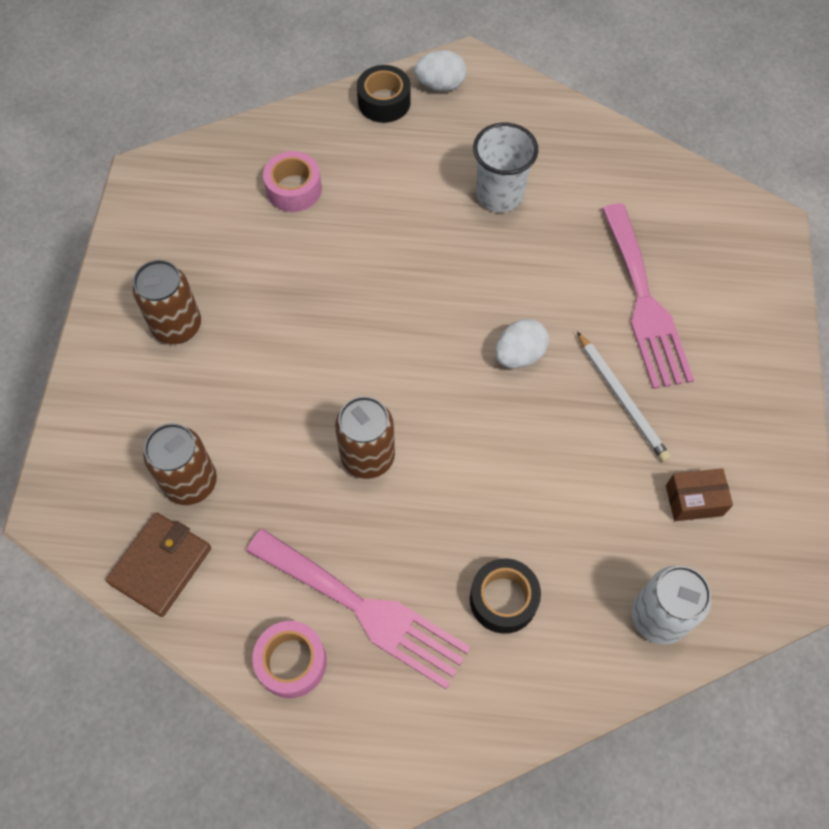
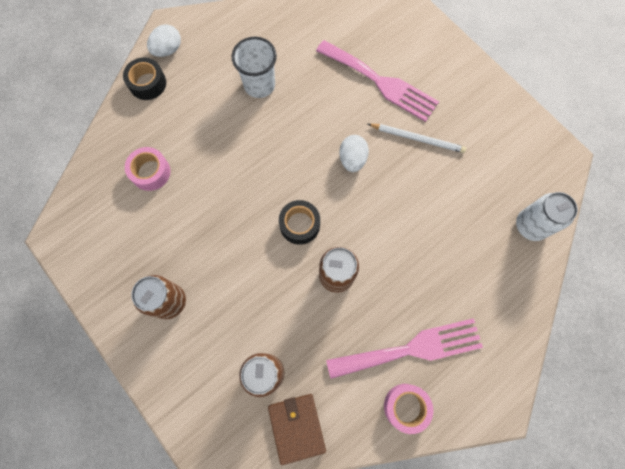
camera: 45 degrees left, 10 degrees up
(503, 599) = (463, 282): black tape -> black tape (299, 225)
(694, 500) = (492, 158): brown box -> none

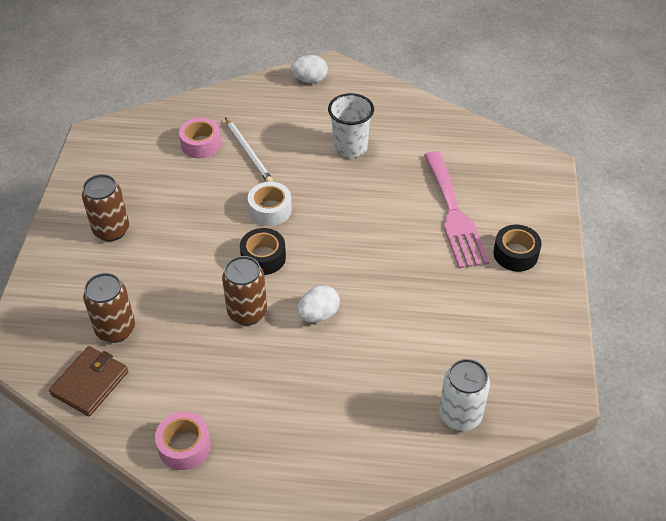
camera: 45 degrees right, 25 degrees down
(147, 83) = (269, 90): black tape -> black tape (515, 254)
(262, 183) = (270, 210): none -> white tape
(352, 159) = (361, 247): white egg -> white egg (318, 315)
(411, 349) = (241, 412): pink fork -> none
(417, 139) = (436, 275): white pencil -> white pencil (248, 152)

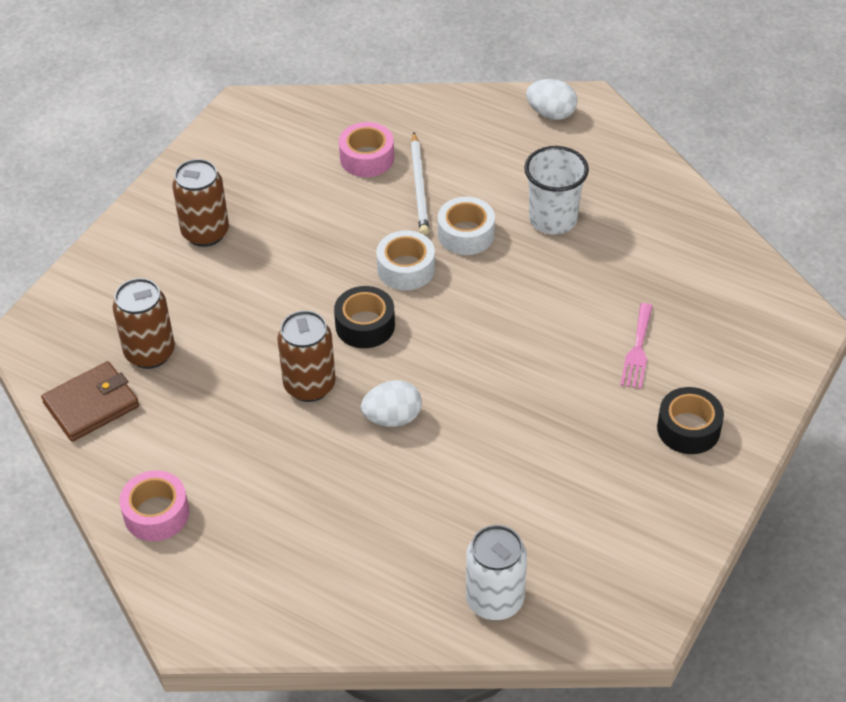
camera: 25 degrees right, 0 degrees up
(298, 174) = (466, 234): none -> white tape
(454, 214) = (637, 350): pink fork -> pink fork, size x0.50

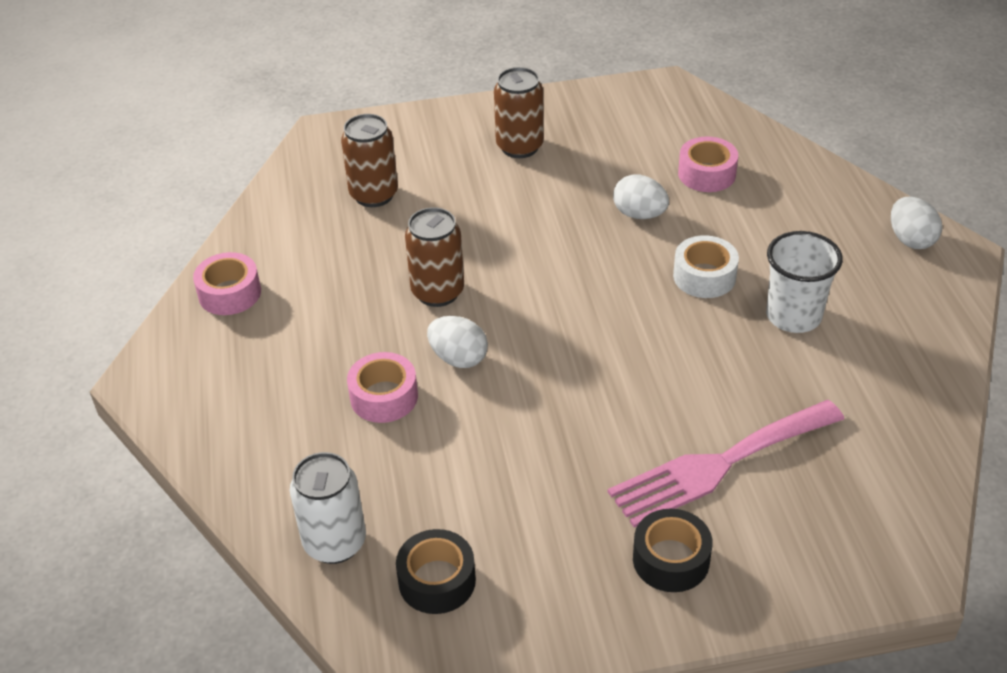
camera: 50 degrees right, 5 degrees down
(91, 404) = (295, 199): brown wallet -> none
(364, 221) = (639, 214): none -> white egg
(365, 325) = (534, 282): black tape -> black tape (437, 580)
(383, 485) = (384, 397): none -> pink tape
(406, 269) = (622, 267): white tape -> none
(419, 186) = (718, 219): white pencil -> none
(637, 350) = (718, 465): pink fork -> pink fork, size x1.99

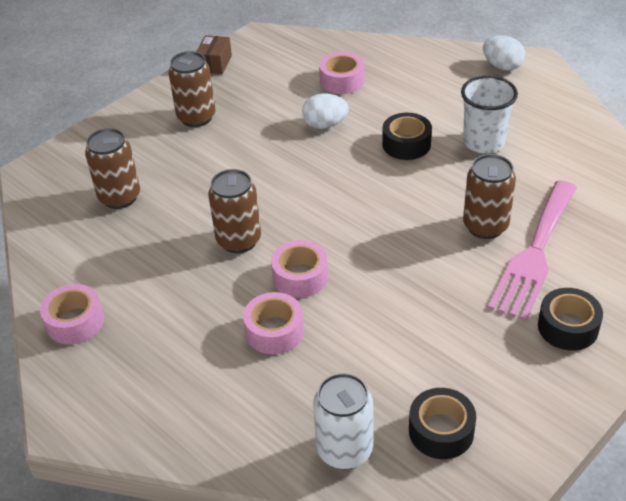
camera: 35 degrees left, 0 degrees up
(458, 358) = (300, 276): white egg -> pink tape
(593, 97) = (215, 63): none -> brown box
(696, 407) = (485, 226): none -> brown can
(704, 276) = (406, 144): white tape -> black tape

